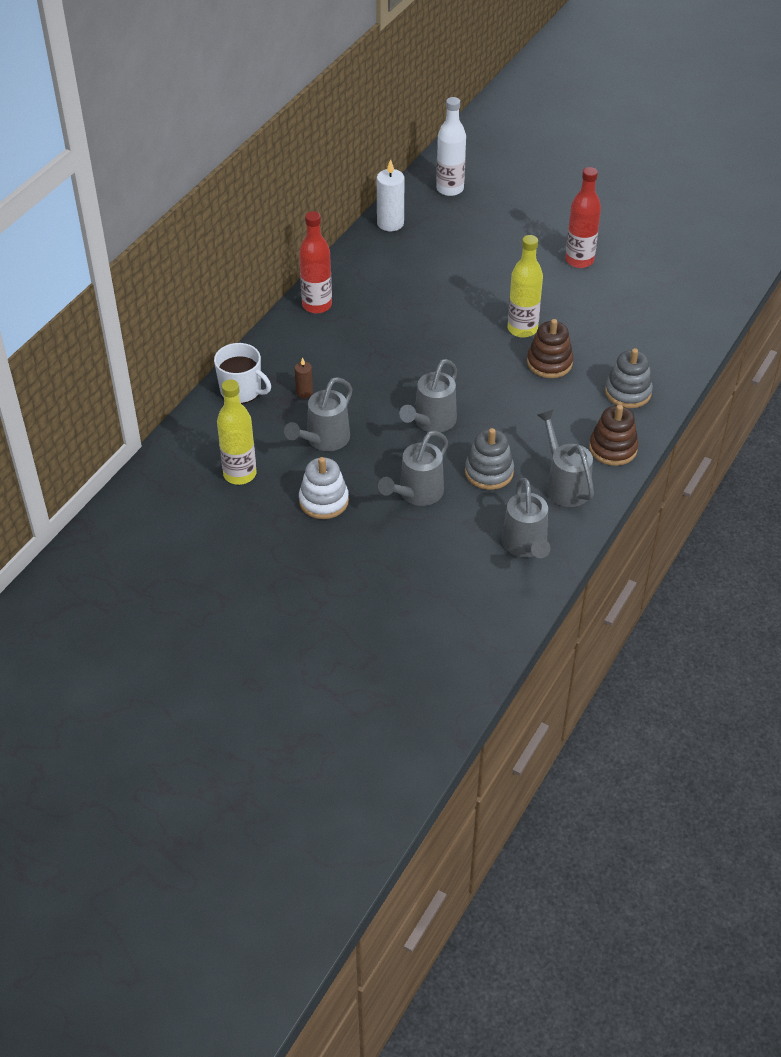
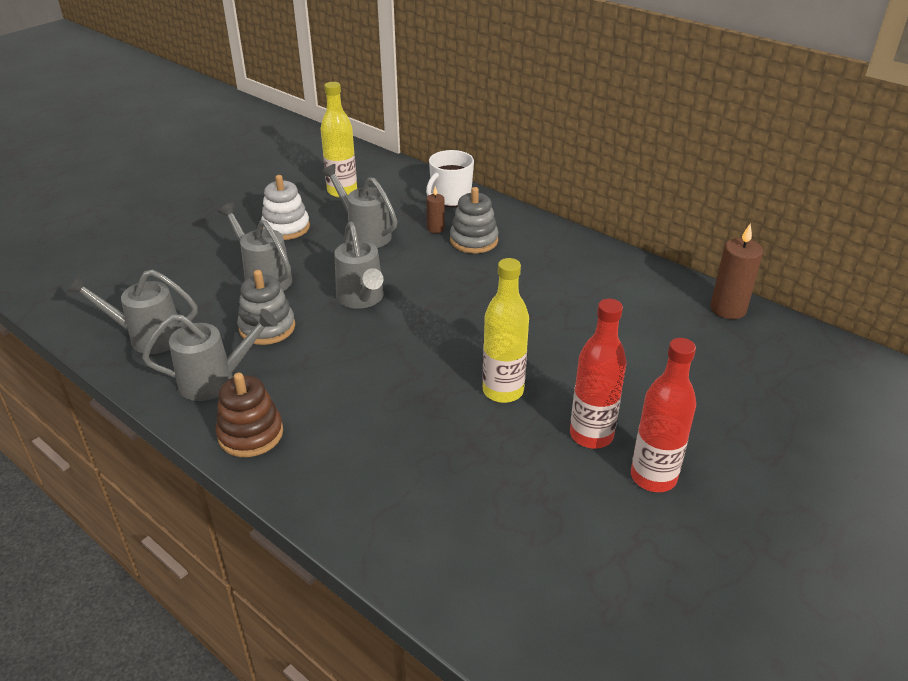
camera: 100 degrees right, 10 degrees down
(317, 305) = (571, 246): red bottle -> red bottle (591, 435)
(390, 223) = (728, 309): white candle -> brown candle
(431, 422) = (361, 299): grey watering can -> grey watering can turned 150 degrees counterclockwise
(450, 189) = (817, 368): white bottle -> none
(549, 363) = (430, 404): brown stacking toy -> none
(628, 392) = (347, 471): grey stacking toy -> grey stacking toy (474, 240)

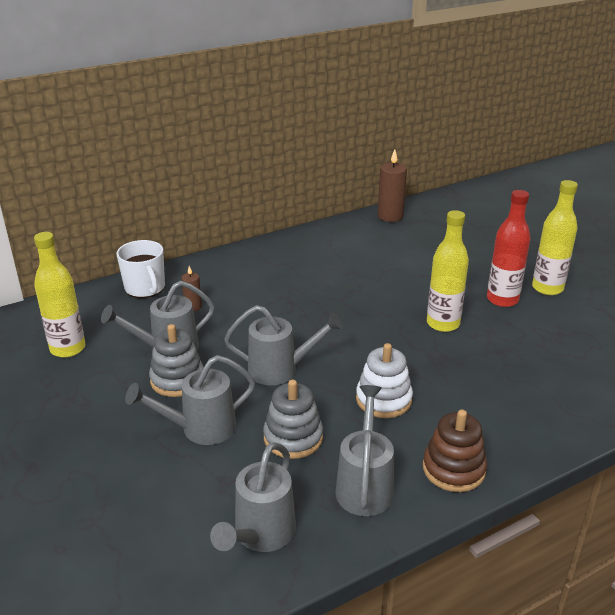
camera: 70 degrees left, 5 degrees down
(286, 228) = (109, 399): white stacking toy -> white stacking toy (383, 400)
(474, 240) = (229, 292): grey stacking toy -> grey stacking toy (177, 380)
(653, 477) = (547, 288): red bottle -> yellow bottle

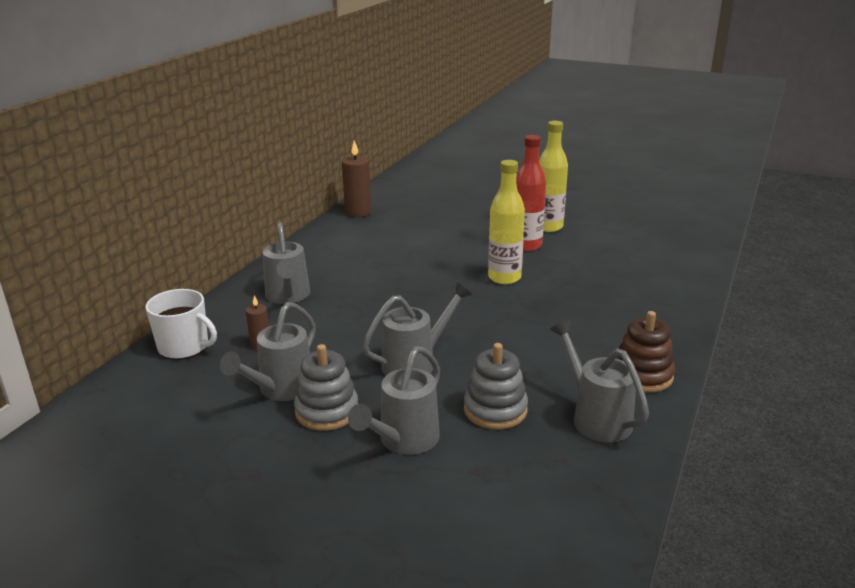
camera: 35 degrees left, 5 degrees down
(68, 348) = (164, 434): yellow bottle -> none
(260, 535) = (565, 495): grey watering can -> grey watering can (288, 296)
(383, 400) = (530, 350): white stacking toy -> none

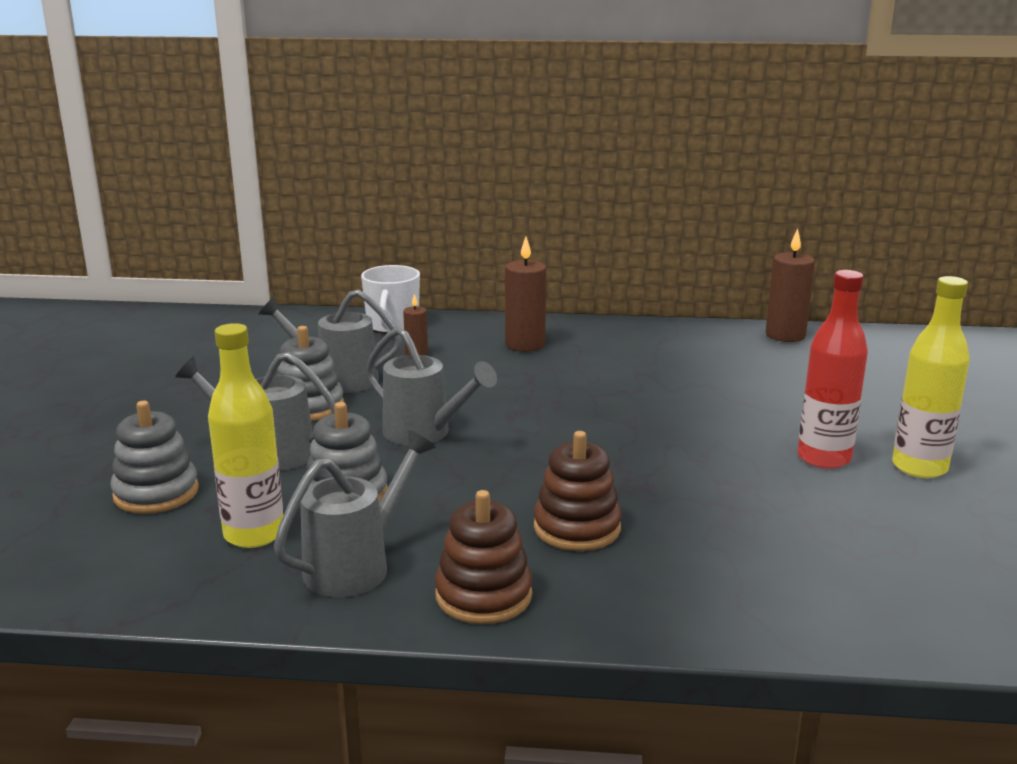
camera: 70 degrees right, 5 degrees down
(288, 296) = (525, 345): grey watering can -> brown candle
(446, 510) = (156, 493): none -> grey stacking toy
(504, 278) = (694, 456): yellow bottle -> yellow bottle (254, 534)
(575, 331) = (577, 528): none -> brown stacking toy

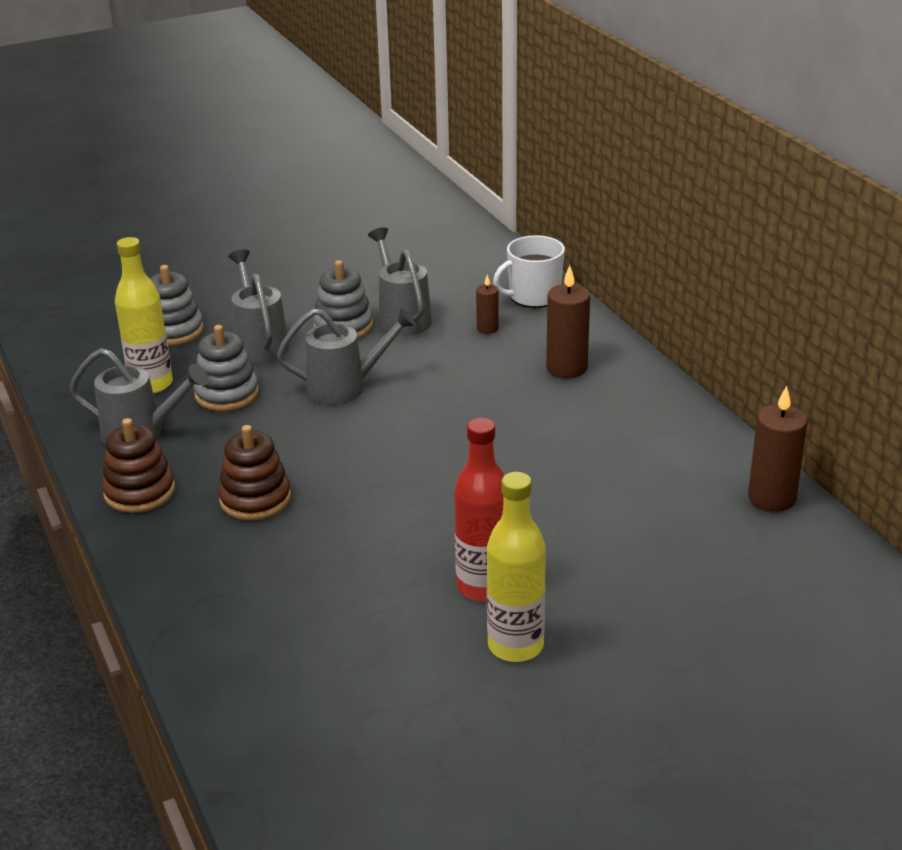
camera: 60 degrees right, 10 degrees up
(424, 433) = (345, 387): grey watering can -> grey watering can turned 105 degrees counterclockwise

